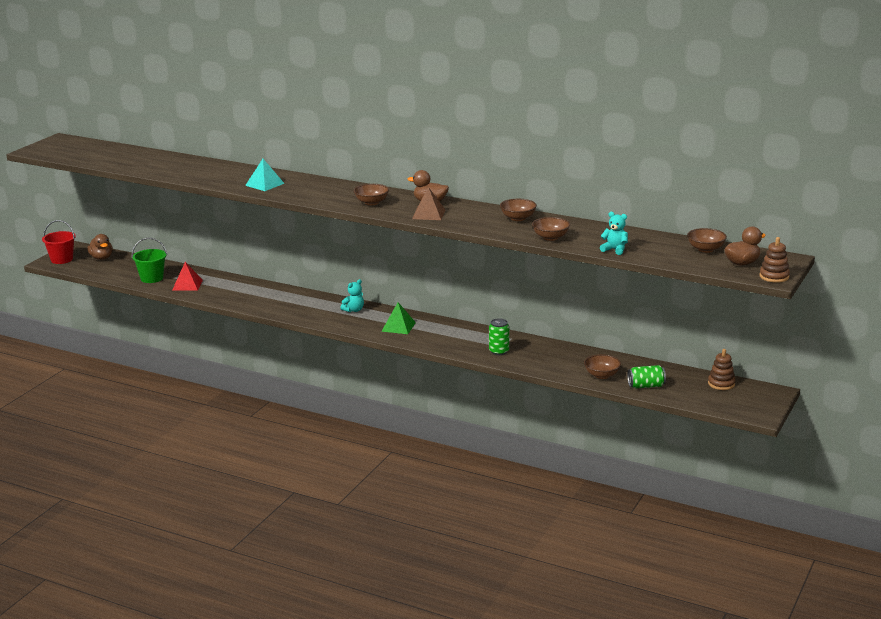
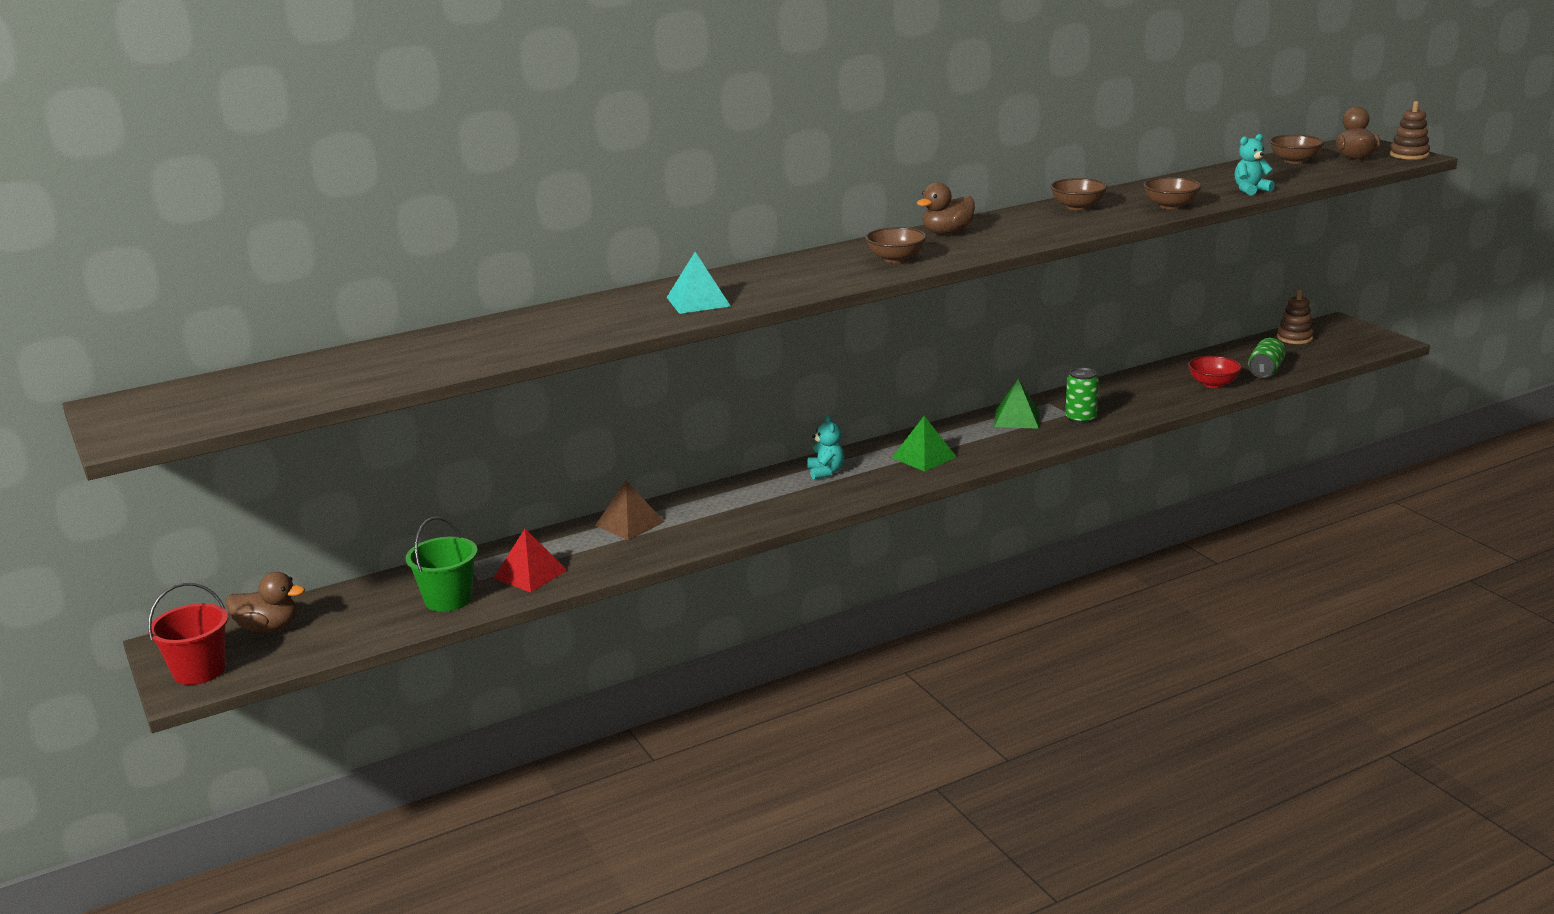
camera: 55 degrees left, 0 degrees up
(428, 214) = (994, 240): brown pyramid -> brown pyramid (630, 523)
(478, 336) = (1017, 418): none -> green pyramid
(602, 375) = (1213, 384): brown bowl -> red bowl

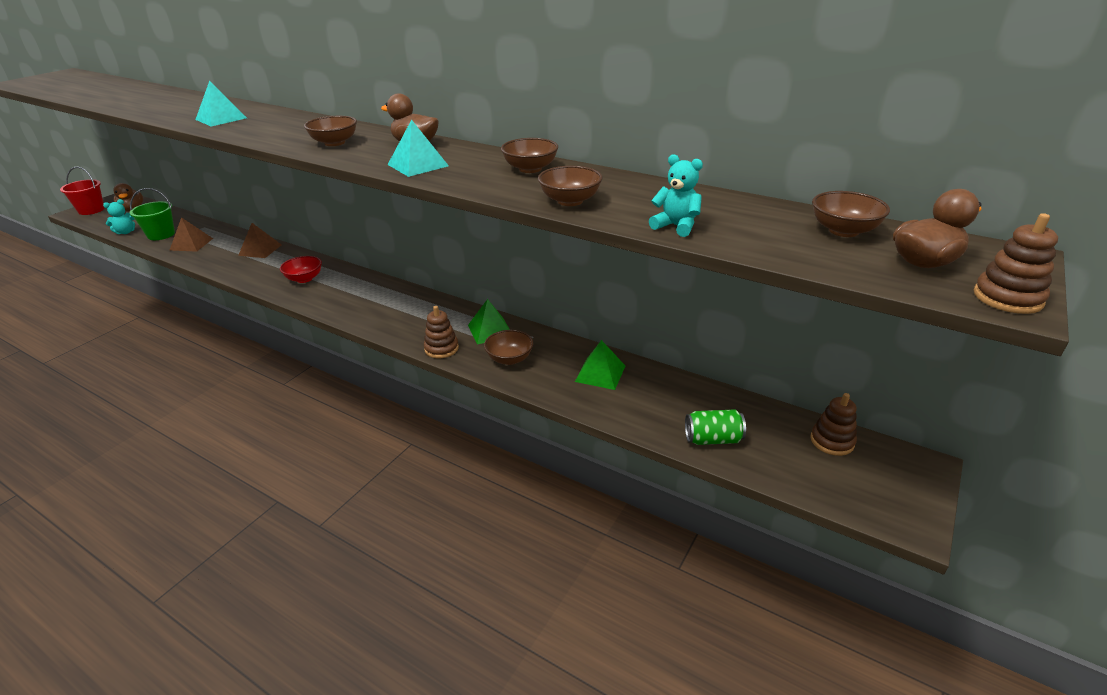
camera: 60 degrees right, 10 degrees up
(530, 574) = (191, 244): red pyramid -> brown pyramid
(826, 472) = (354, 284): turquoise teddy bear -> turquoise teddy bear (125, 232)
(924, 457) = (395, 311): green pyramid -> green pyramid (600, 373)
(1019, 237) = (417, 165): none -> turquoise pyramid
(1031, 445) = (441, 348): none -> brown stacking toy
(1080, 419) = (509, 359): green can -> brown bowl
(1213, 384) = (647, 412): red bowl -> red bowl (304, 279)

